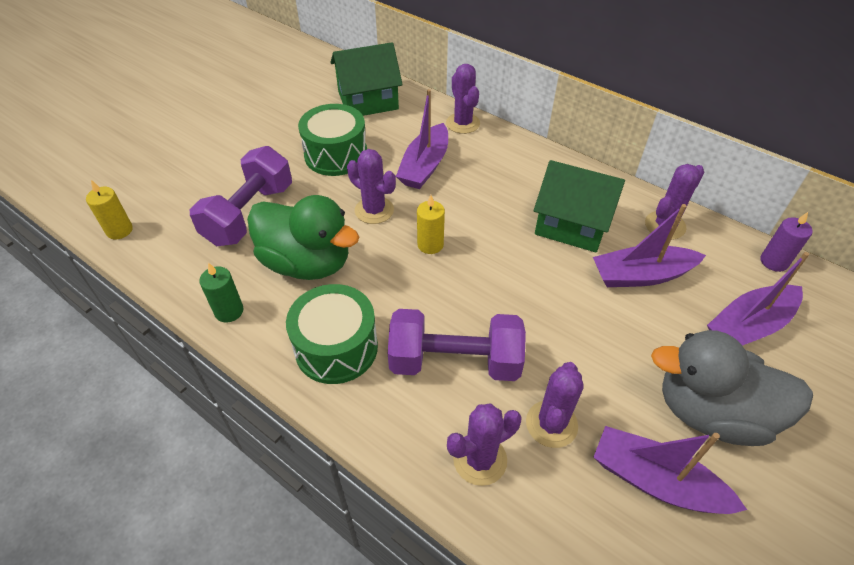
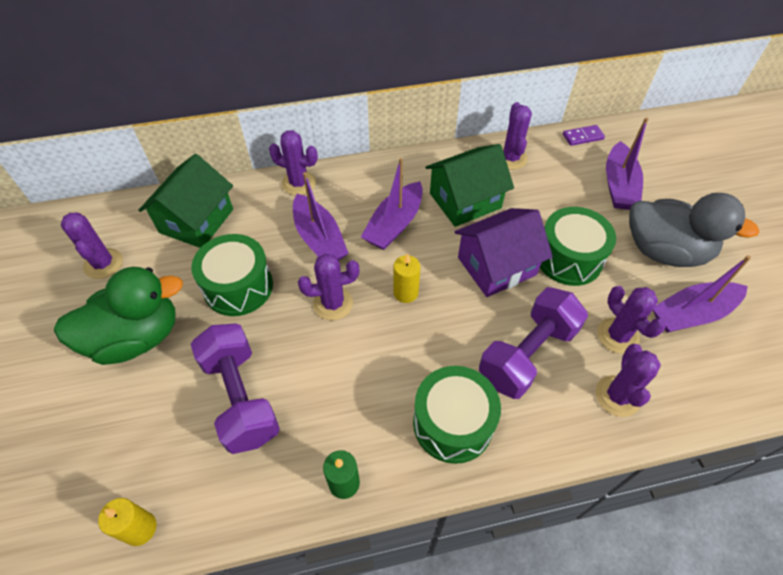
camera: 50 degrees left, 5 degrees up
(288, 87) = (103, 264): none -> purple cactus
(307, 263) = (344, 388): green duck -> green duck (136, 337)
(526, 286) = (496, 266): none -> purple house
(599, 334) = (569, 258): none -> green drum
(641, 275) = (540, 201): purple boat -> purple boat (394, 224)
(711, 412) = (664, 251): grey duck -> grey duck turned 120 degrees counterclockwise
(774, 262) = (583, 137): purple candle -> purple domino

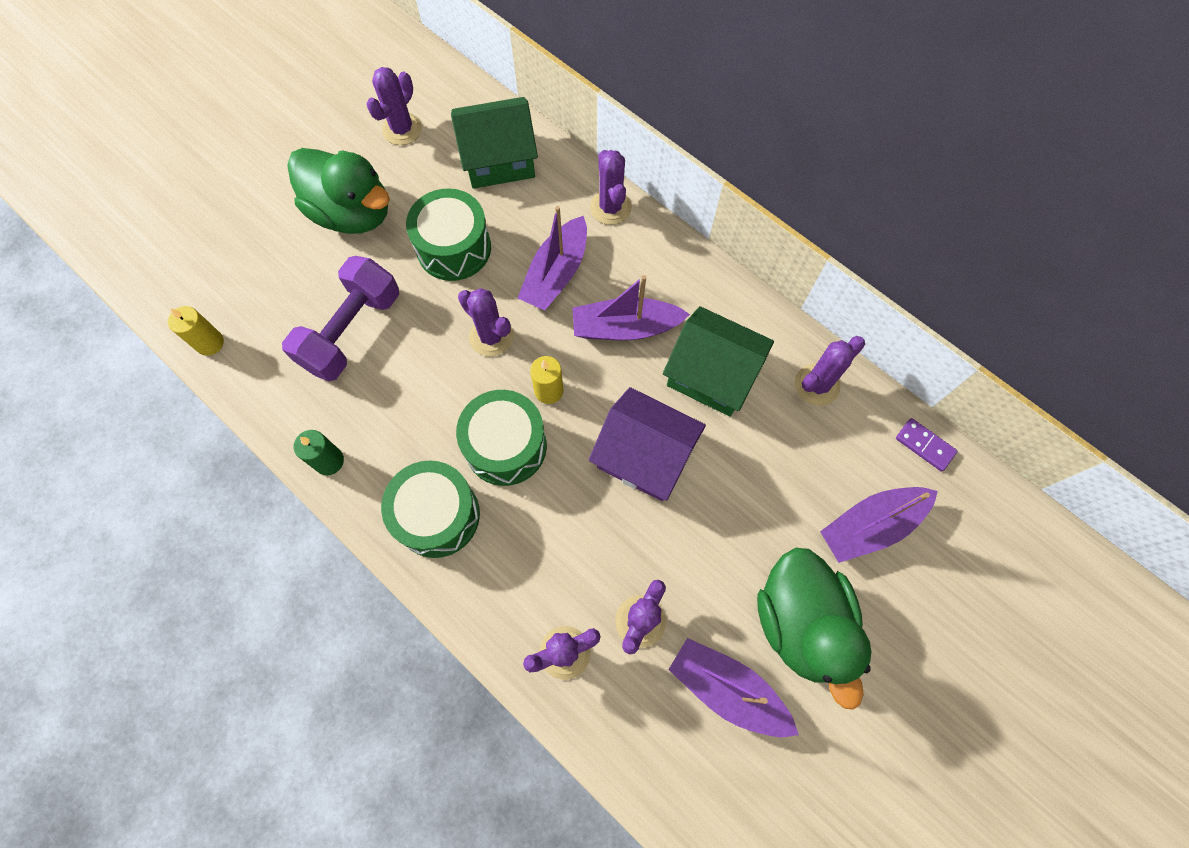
camera: 55 degrees right, 15 degrees up
(527, 354) = (555, 542): purple dumbbell -> none
(569, 258) = (710, 523): green drum -> green drum (505, 446)
(664, 251) = (801, 623): grey duck -> green duck

